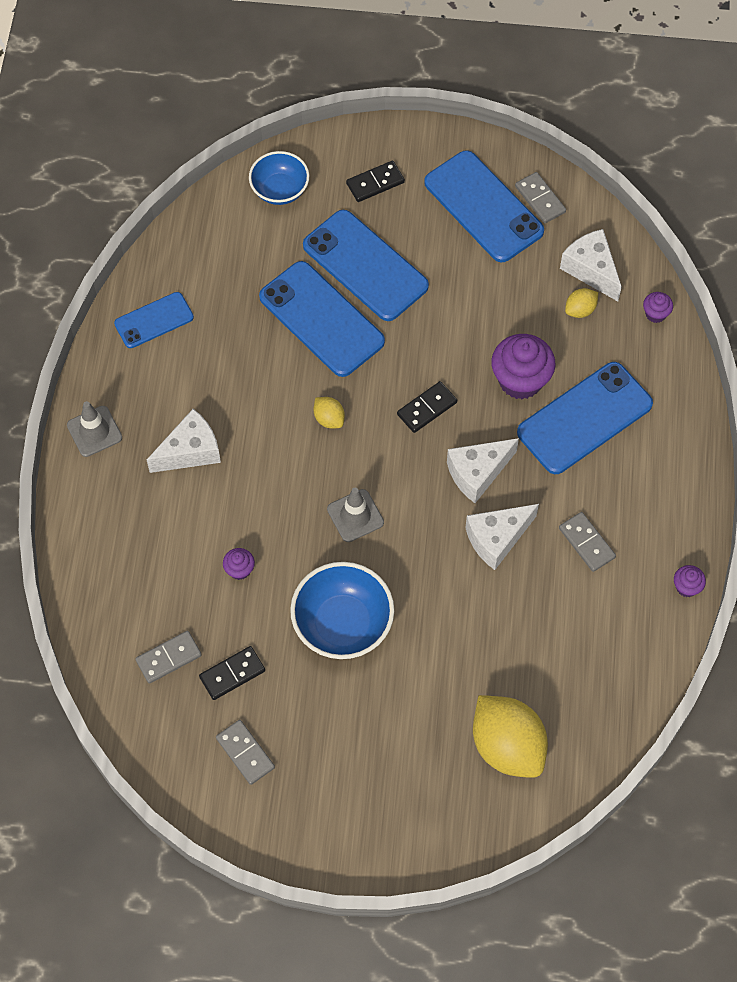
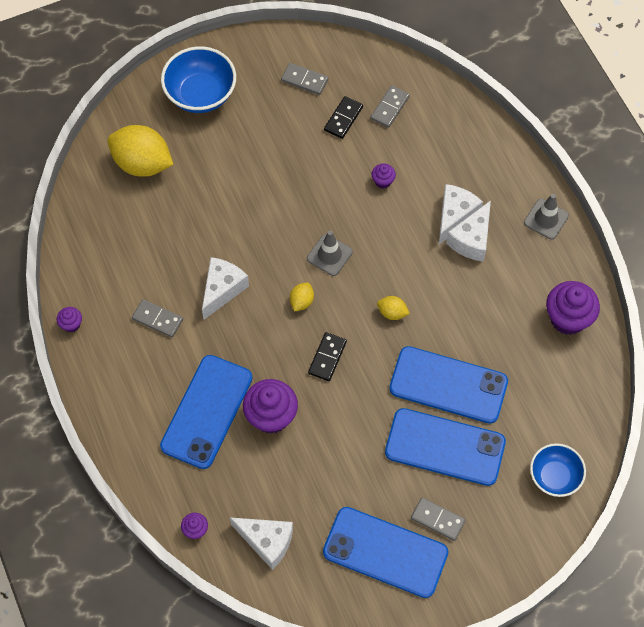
camera: 150 degrees right, 0 degrees up
(154, 320) = (568, 318): blue phone -> purple cupcake
(342, 624) = (293, 182): blue bowl -> blue bowl (200, 94)
(375, 183) = (485, 525): black domino -> none
(477, 473) = (262, 329): white cheese -> white cheese (455, 216)
(540, 199) = (343, 586): grey domino -> grey domino (437, 519)
(580, 310) = (257, 501): yellow lemon -> yellow lemon (301, 301)

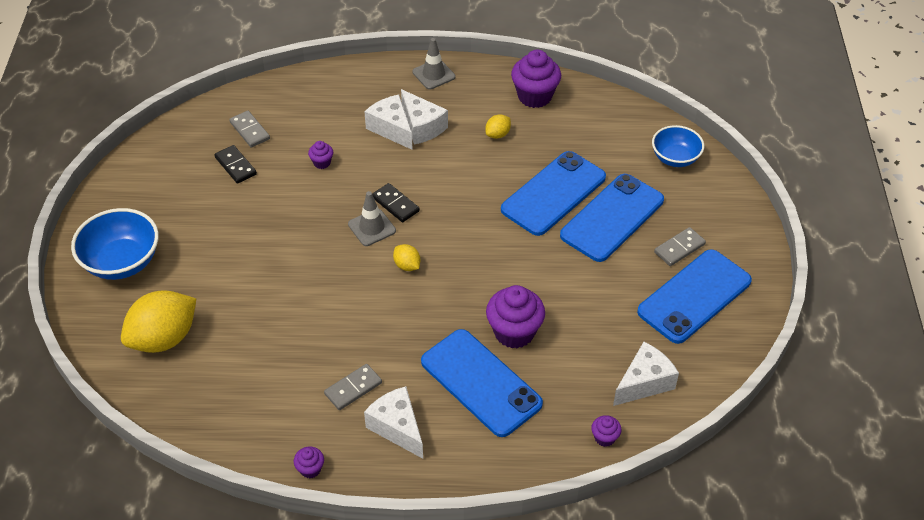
camera: 65 degrees left, 15 degrees down
(222, 290) = (354, 322): white cheese -> white cheese (397, 427)
(304, 80) = (172, 178): grey domino -> none
(327, 357) = (477, 268): black domino -> black domino (395, 204)
(392, 313) = (459, 205): yellow lemon -> yellow lemon (498, 134)

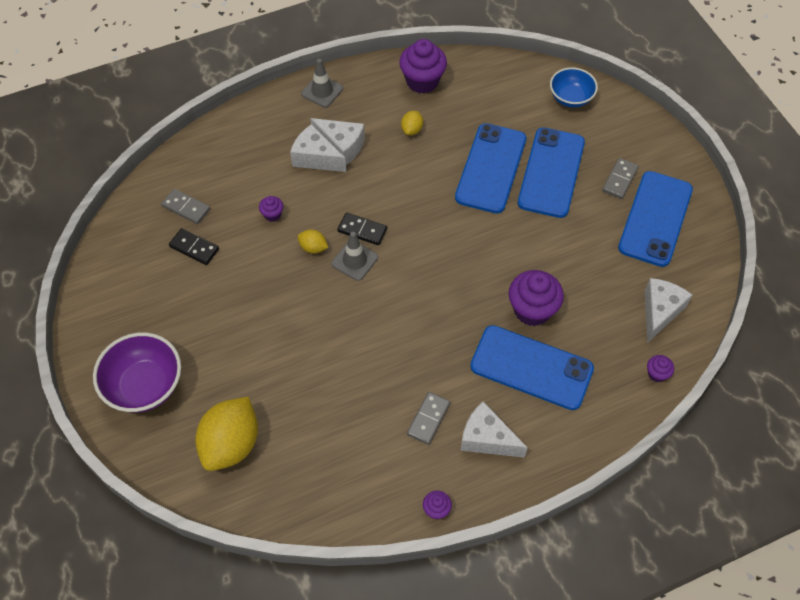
camera: 25 degrees left, 10 degrees up
(122, 262) = (145, 386): blue bowl -> purple bowl
(407, 265) = (406, 284): yellow lemon -> yellow lemon (313, 247)

